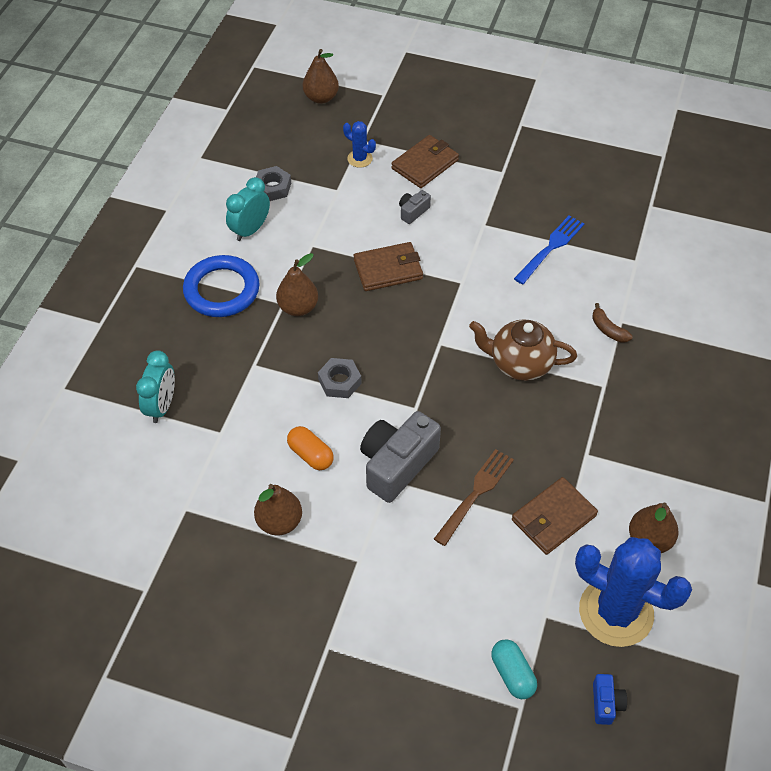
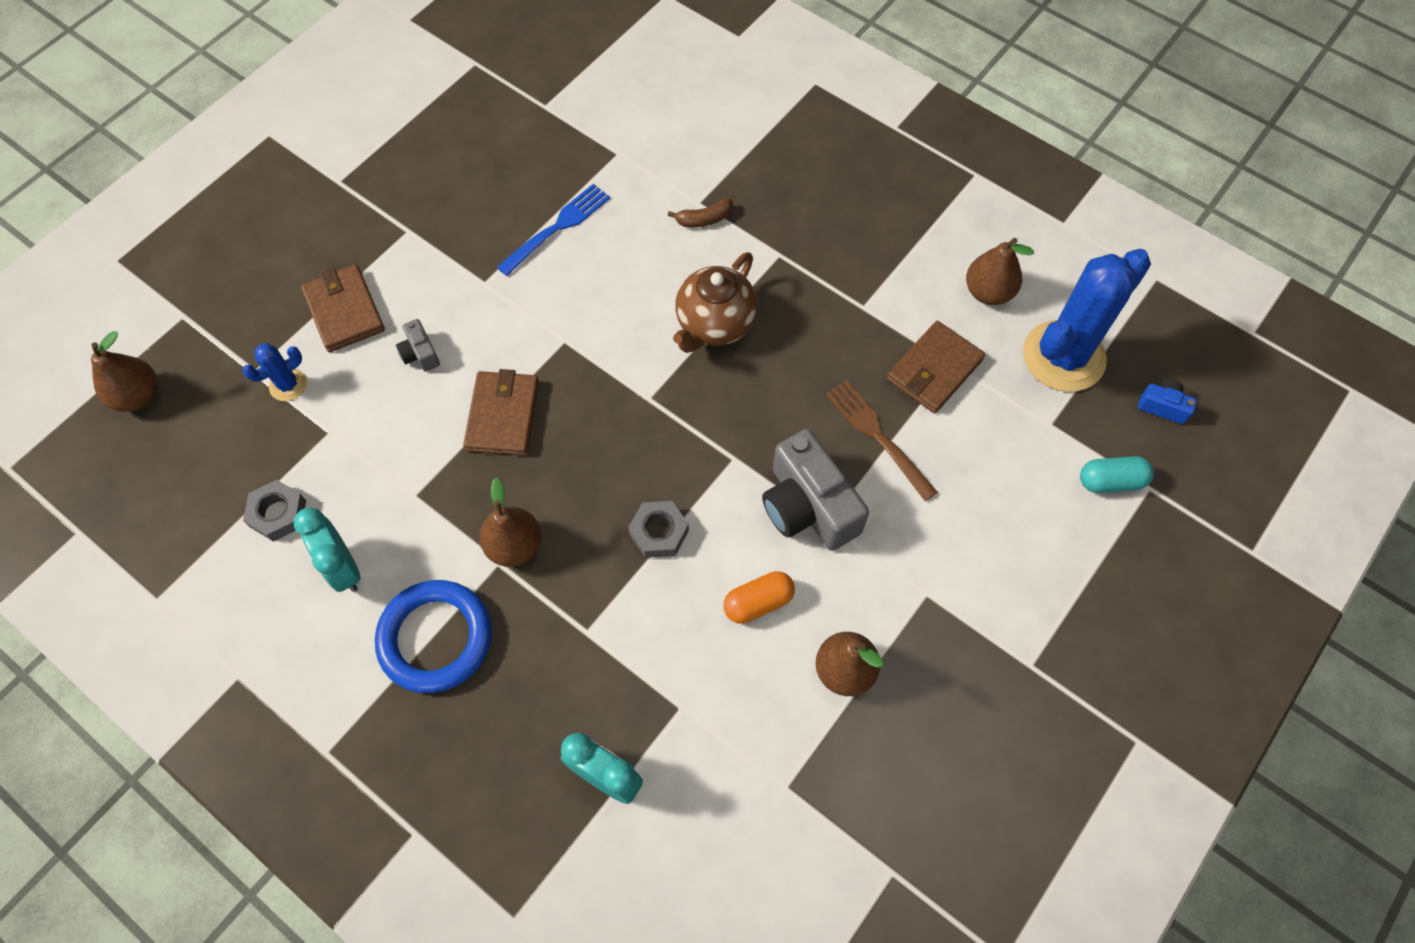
camera: 70 degrees left, 10 degrees up
(550, 248) = (557, 227): blue fork -> blue fork turned 75 degrees clockwise
(553, 518) = (934, 370): brown wallet -> brown wallet turned 60 degrees clockwise

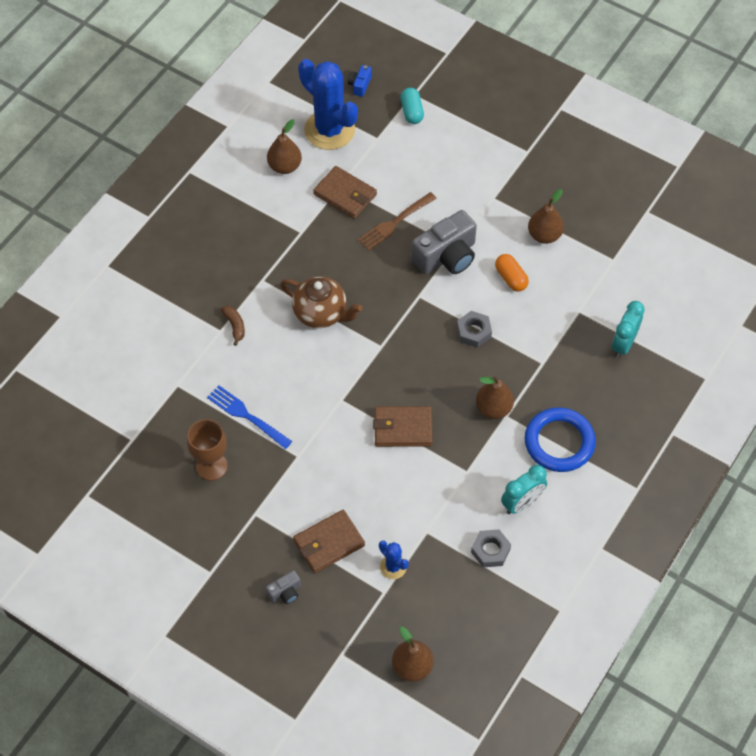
camera: 95 degrees left, 5 degrees down
(420, 353) = (360, 487): grey camera -> grey camera (285, 592)
(489, 186) = (211, 466): none -> brown goblet

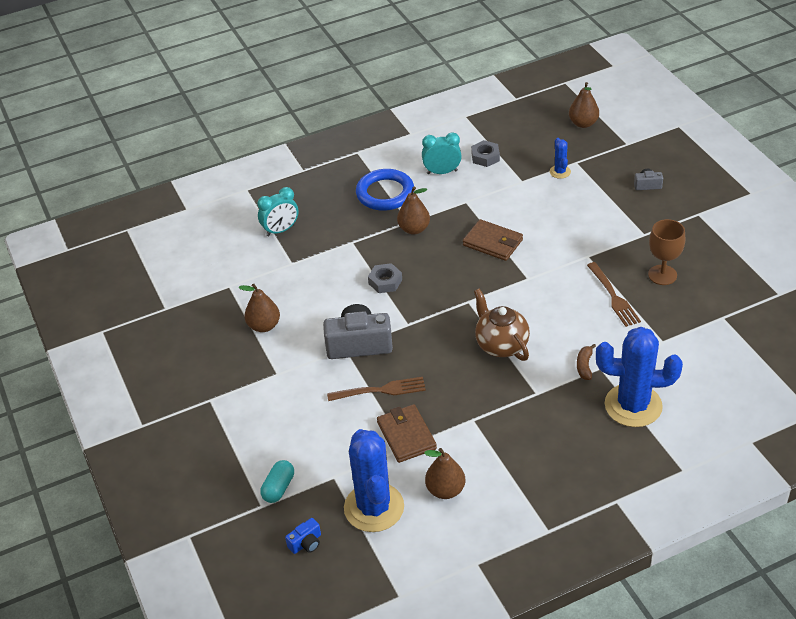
camera: 145 degrees left, 15 degrees down
(173, 306) = (633, 405): none -> blue cactus
(247, 416) = (613, 296): blue fork -> brown fork
(329, 543) = (598, 199): brown wallet -> none
(511, 278) = (321, 306): orange capsule -> none

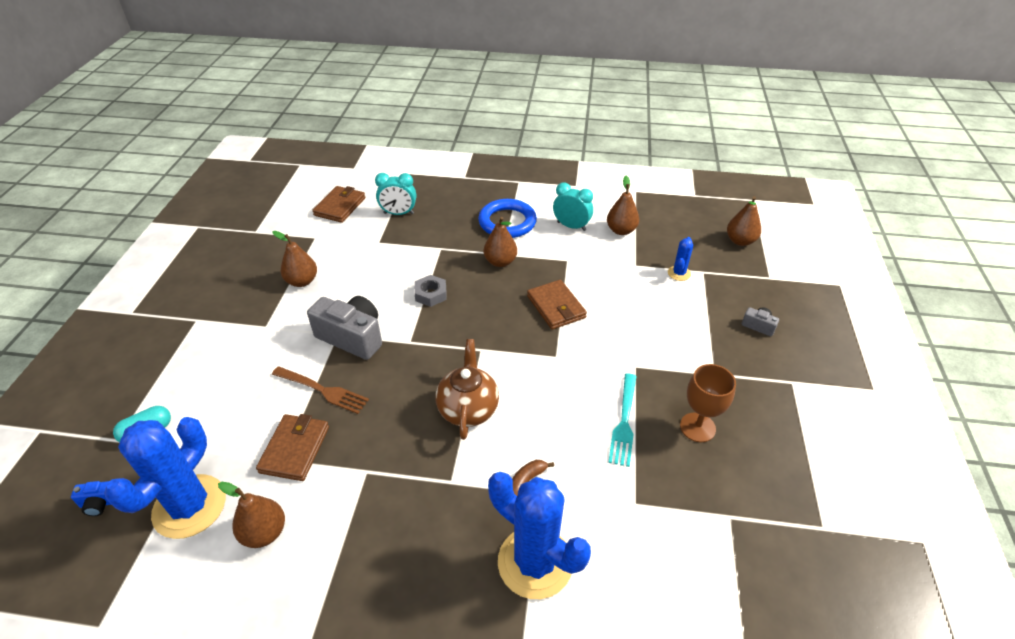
camera: 30 degrees right, 0 degrees up
(218, 249) = (340, 206): none -> brown wallet
(485, 157) = (621, 230): grey nut -> brown pear
(613, 296) = (624, 422): brown fork -> turquoise fork

